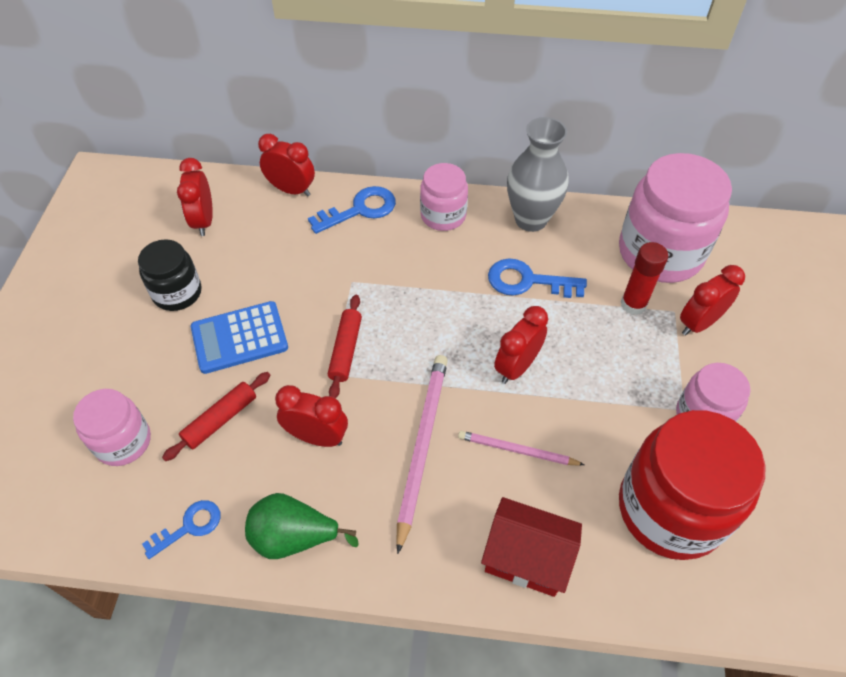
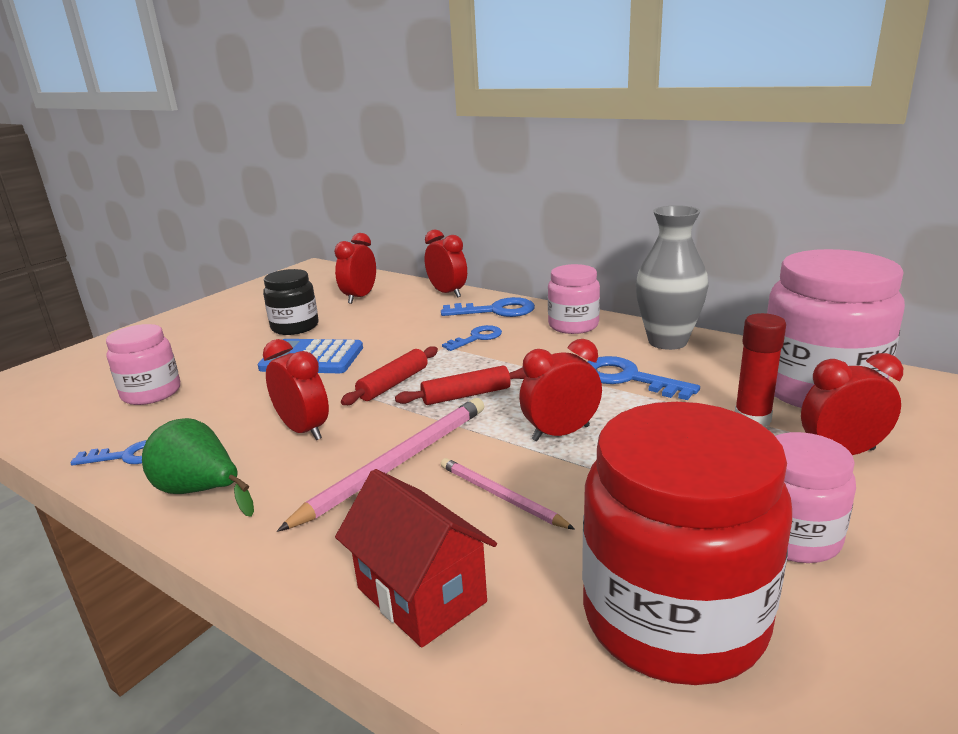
camera: 30 degrees right, 30 degrees down
(220, 420) = (238, 399): red rolling pin -> red rolling pin (466, 395)
(371, 260) = (477, 338): none -> blue key

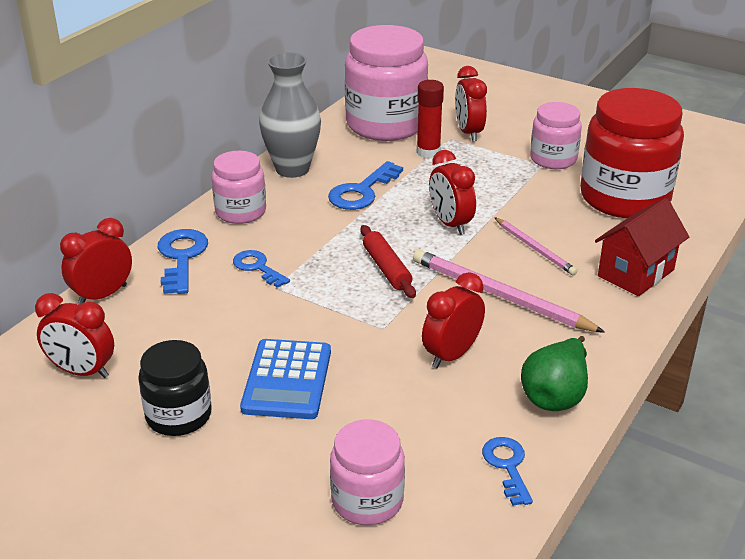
camera: 95 degrees left, 10 degrees up
(394, 384) = (360, 312): red rolling pin -> none
(501, 496) = (534, 248): pink pencil -> pink pencil turned 75 degrees counterclockwise

